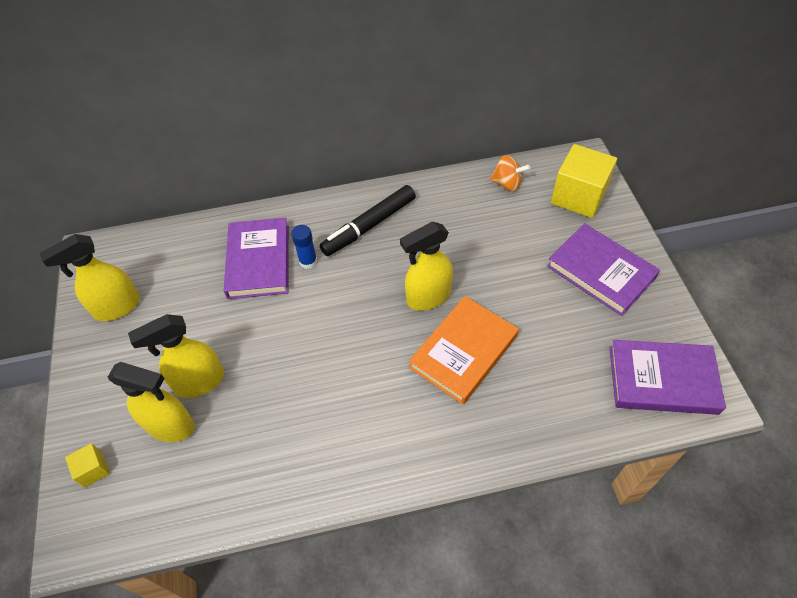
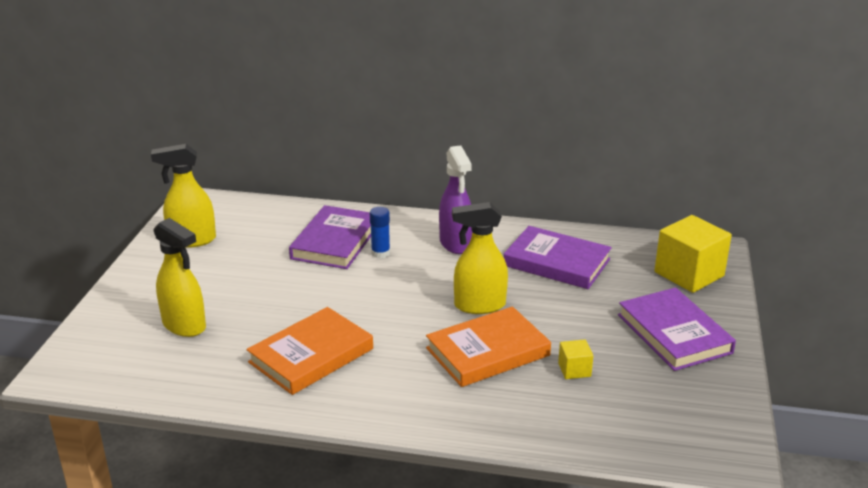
camera: 20 degrees right, 25 degrees down
(93, 470) = (102, 334): yellow cube -> yellow cube (574, 370)
(199, 382) = (228, 305): yellow spray bottle -> none
(312, 418) = (311, 355): none -> orange book
(369, 226) = (455, 244): black marker -> purple spray bottle
(507, 184) = (617, 247): orange spinning top -> none
(662, 380) = (686, 429): purple book -> purple book (556, 262)

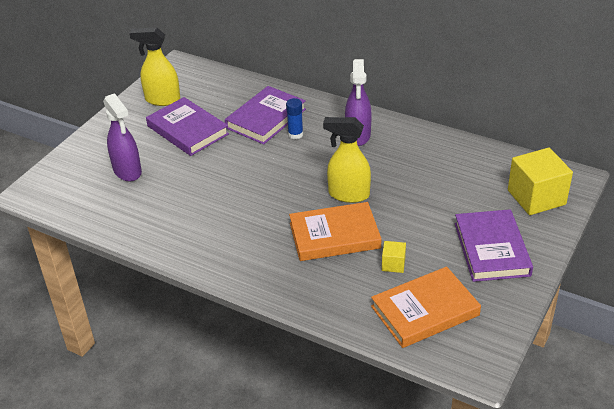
camera: 20 degrees right, 10 degrees up
(184, 326) = (127, 171): yellow spray bottle -> purple spray bottle
(311, 355) = (204, 213): orange book -> orange book (425, 311)
(556, 262) = (430, 167): purple book -> purple book (187, 130)

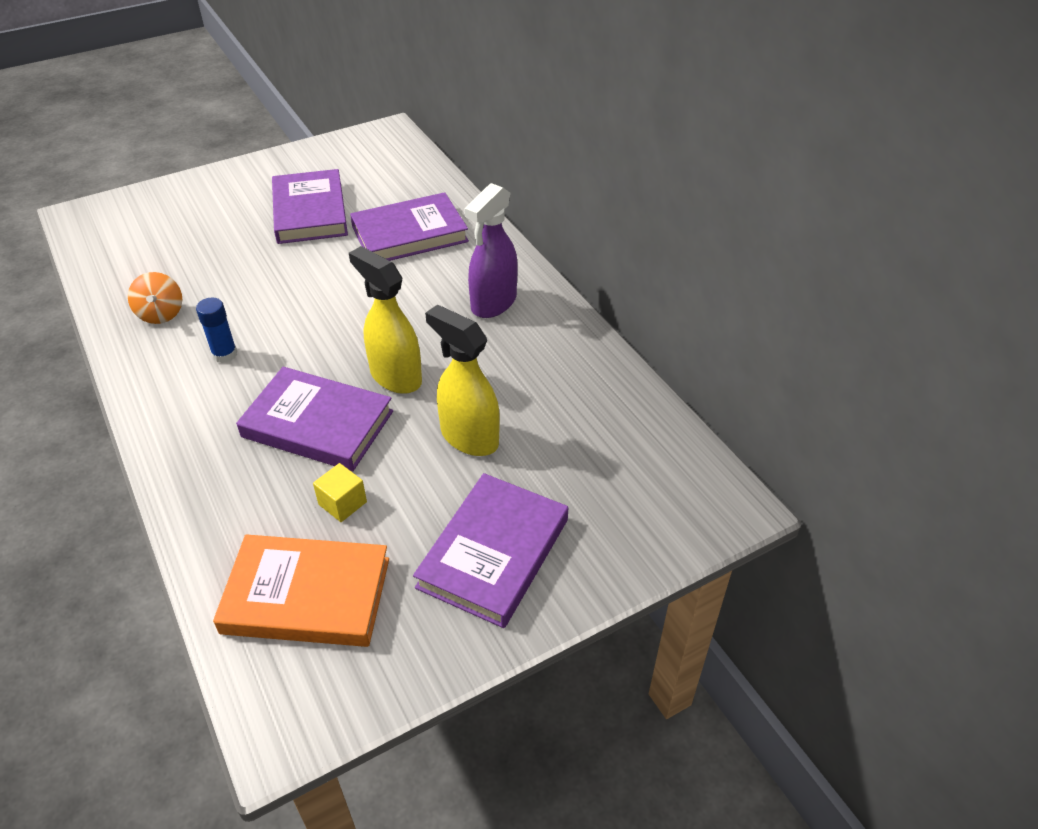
camera: 30 degrees right, 5 degrees up
(127, 171) = (195, 233): purple spray bottle -> none
(162, 100) = (325, 165): yellow spray bottle -> yellow spray bottle (468, 437)
(167, 223) = (161, 314): none -> orange spinning top
(295, 134) = (421, 268): blue glue stick -> blue glue stick (224, 354)
(334, 235) = (317, 424): orange book -> purple book
(536, 197) = (642, 507): yellow cube -> none

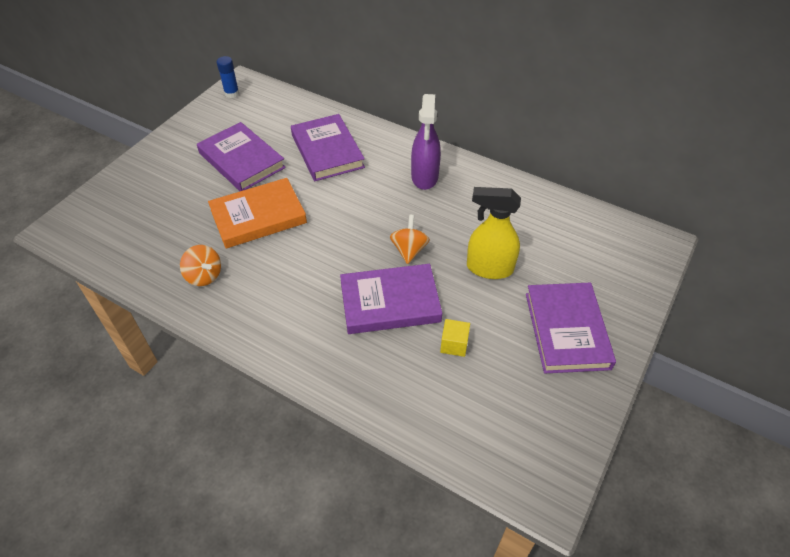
camera: 30 degrees left, 5 degrees up
(224, 354) = (280, 284): blue glue stick -> blue glue stick (231, 93)
(306, 595) = (487, 411): orange book -> orange book (258, 216)
(395, 376) = (409, 250): yellow spray bottle -> orange spinning top
(409, 234) = (327, 151): purple book -> purple book turned 60 degrees counterclockwise

